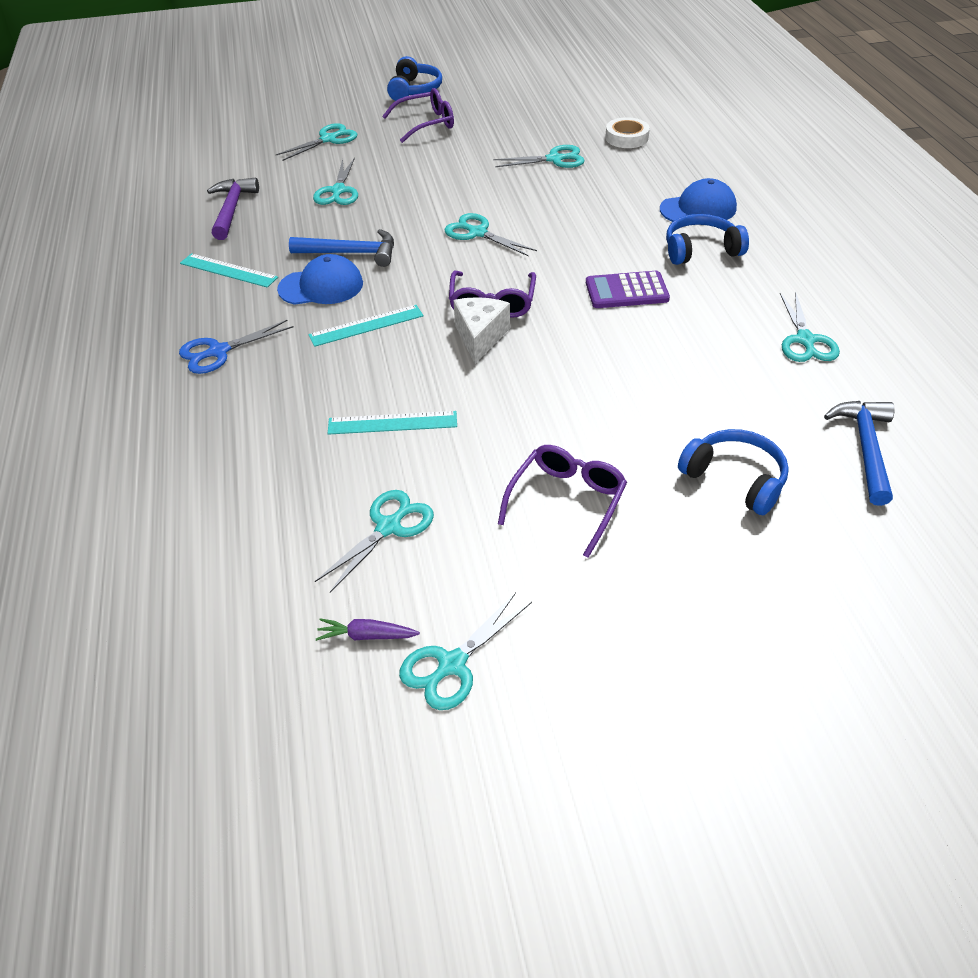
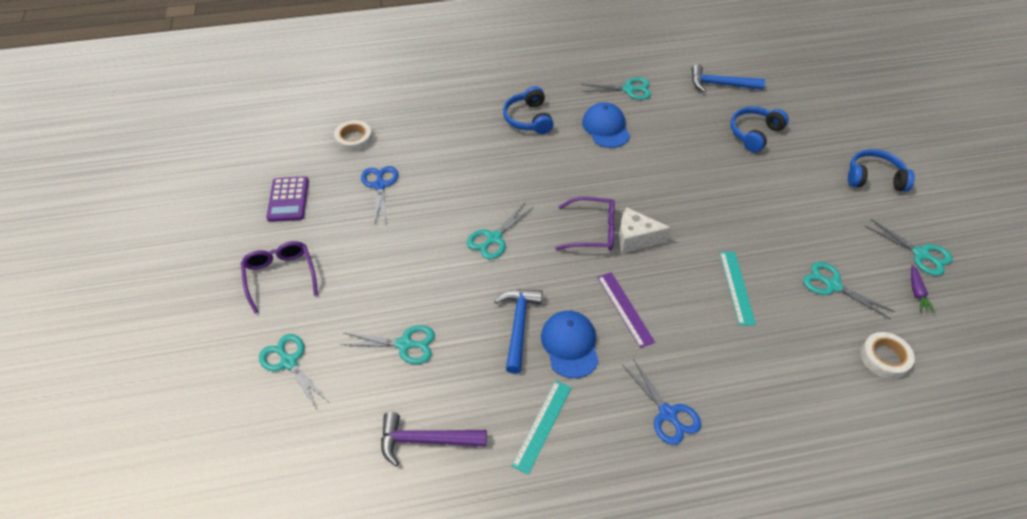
camera: 90 degrees left, 5 degrees up
(250, 562) = (884, 358): none -> white tape
(366, 325) = (625, 309): turquoise ruler -> purple ruler
(414, 90) = (195, 288): blue headphones -> blue headphones (874, 178)
(554, 159) = (380, 185): turquoise scissors -> blue scissors
(567, 501) = (789, 202): purple glasses -> none
(626, 291) = (577, 159): purple calculator -> purple calculator (288, 199)
(698, 209) = (474, 113): blue cap -> blue cap (606, 128)

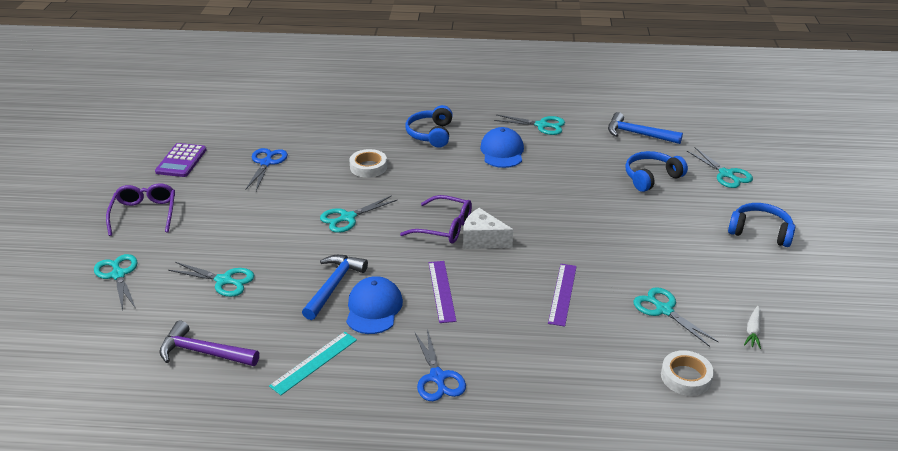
camera: 15 degrees right, 15 degrees down
(354, 139) = (262, 126): white tape -> white tape (368, 167)
(736, 287) = (562, 294): turquoise ruler -> purple ruler
(917, 292) = (753, 331): purple carrot -> white carrot
(920, 254) = (775, 301): turquoise scissors -> turquoise scissors (726, 174)

